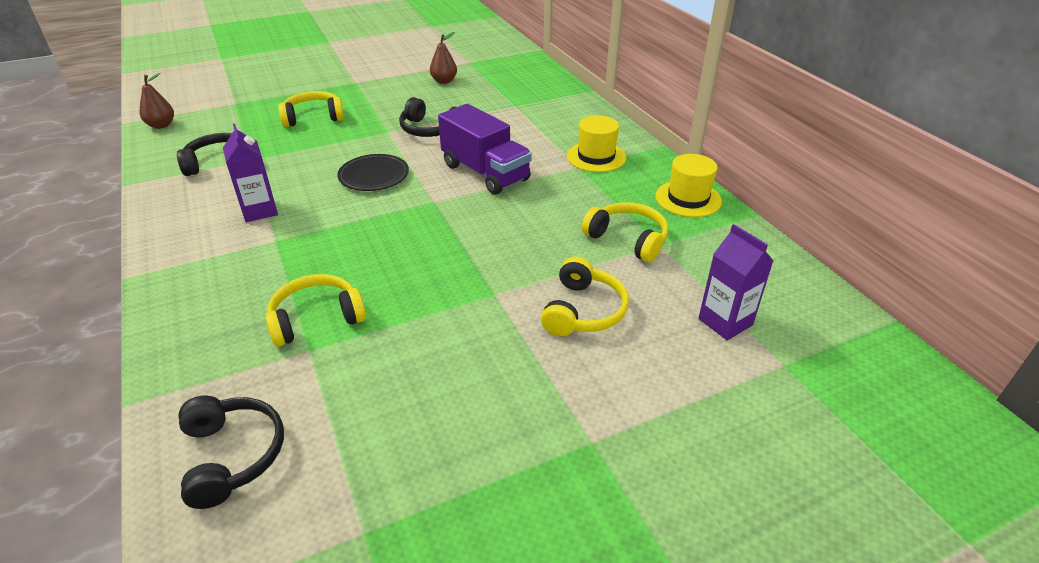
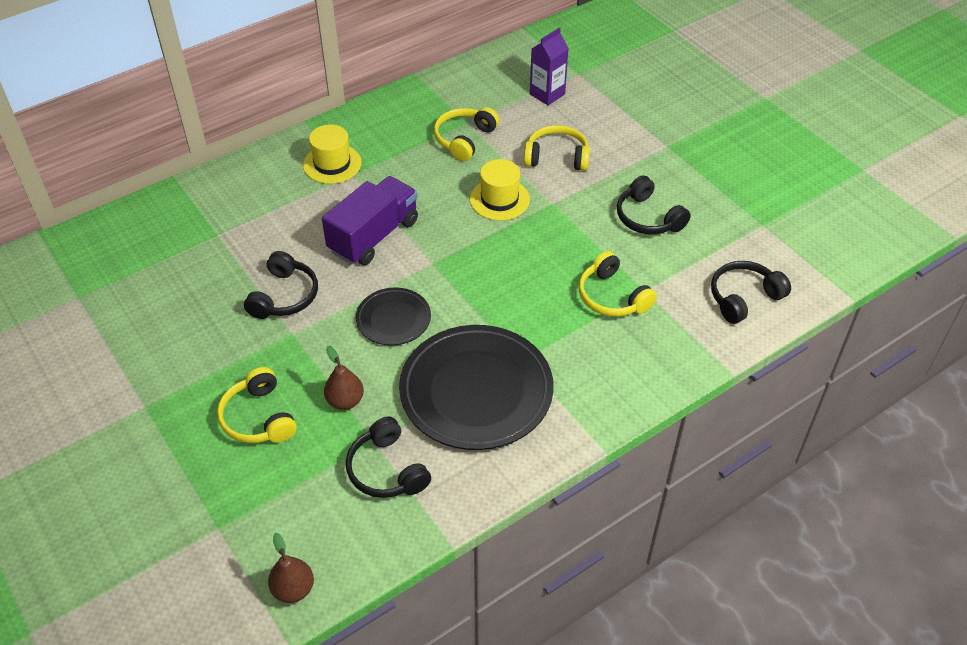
camera: 100 degrees left, 10 degrees up
(259, 211) = (476, 391): purple carton -> black plate
(436, 381) = (648, 218): none -> black headphones
(444, 81) = (143, 311): brown pear -> brown pear (345, 401)
(688, 199) = (397, 108): yellow hat -> yellow hat (499, 199)

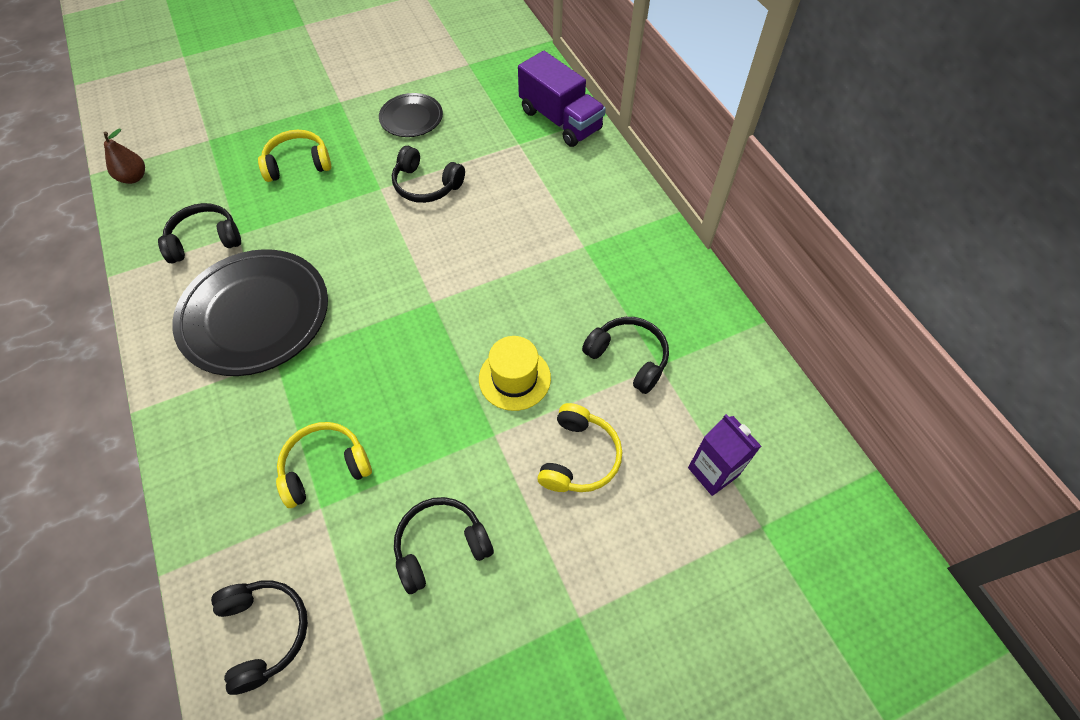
camera: 100 degrees right, 10 degrees up
(332, 164) = (603, 230): yellow hat -> none
(345, 401) = (289, 218): brown pear -> none
(374, 236) = (485, 256): purple truck -> purple truck (560, 120)
(393, 319) = (369, 261): black plate -> black plate (411, 118)
(464, 139) = (628, 358): yellow headphones -> black headphones

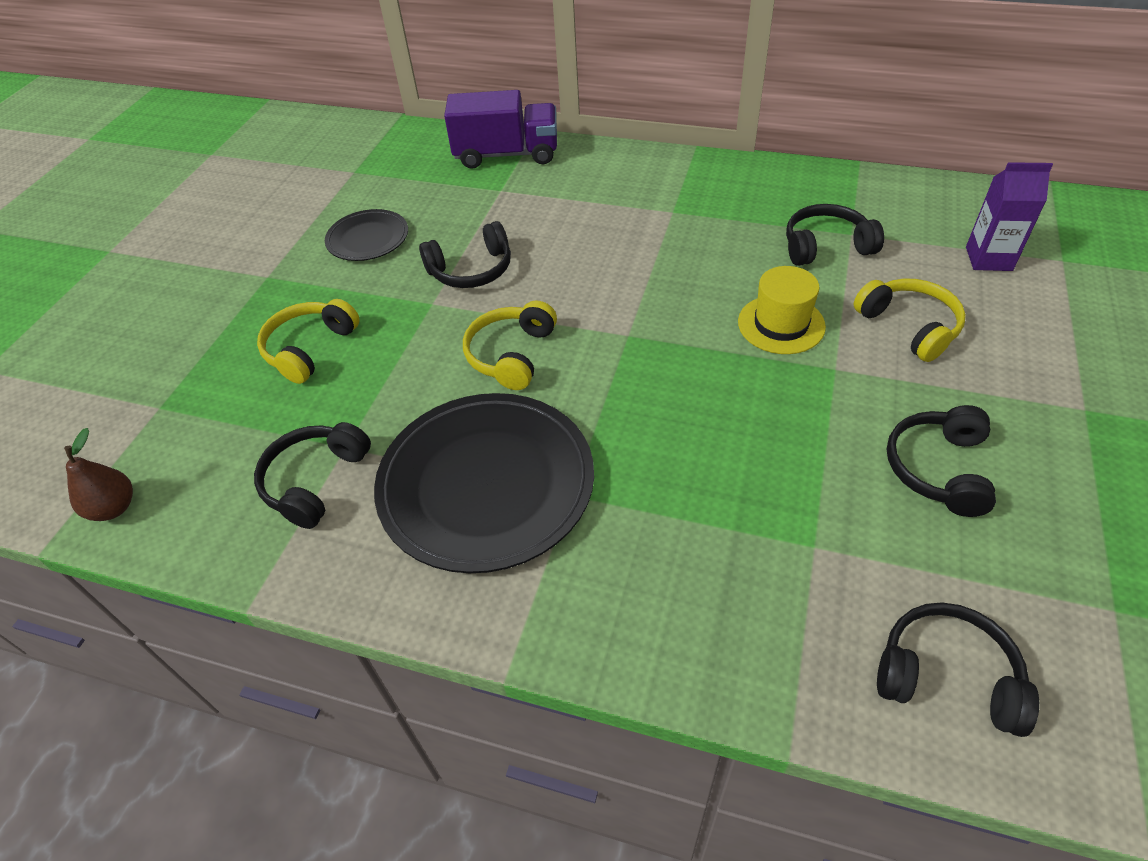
camera: 45 degrees left, 10 degrees down
(325, 467) = (763, 518): yellow headphones -> yellow headphones (511, 355)

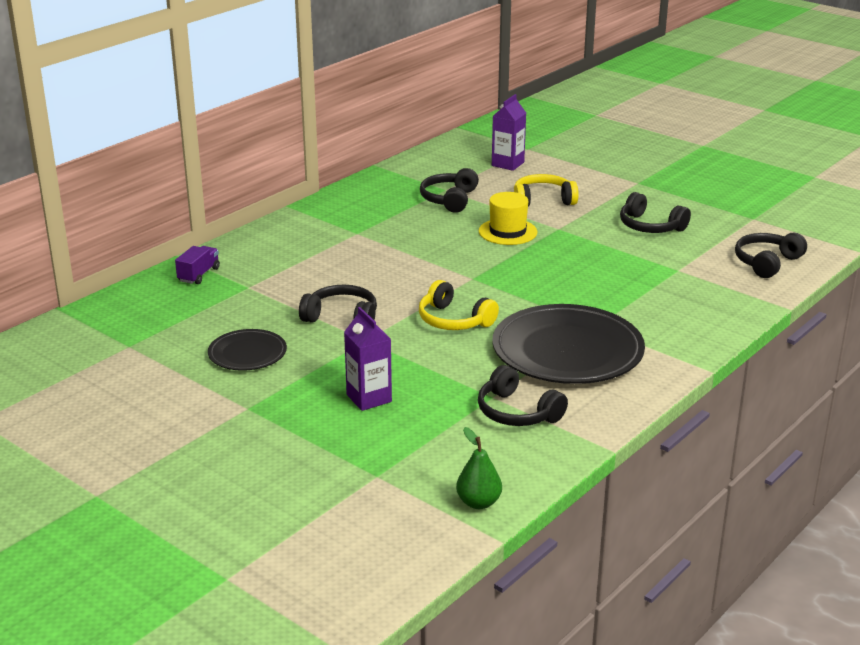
camera: 70 degrees left, 20 degrees down
(114, 508) = (478, 503): brown pear -> green pear
(310, 348) = (369, 398): yellow headphones -> purple carton
(471, 270) = (342, 317): black headphones -> black headphones turned 75 degrees counterclockwise
(506, 154) = (199, 275): purple truck -> purple truck, size x0.51

